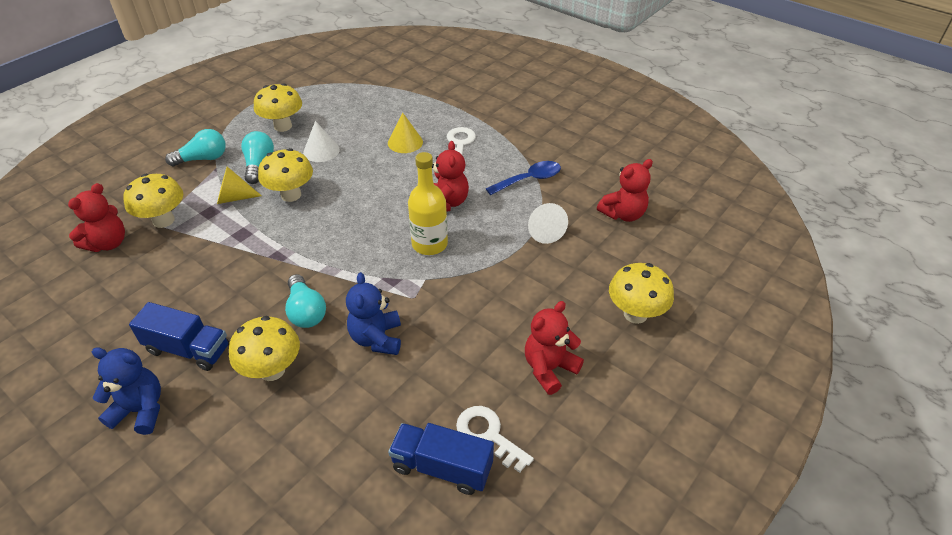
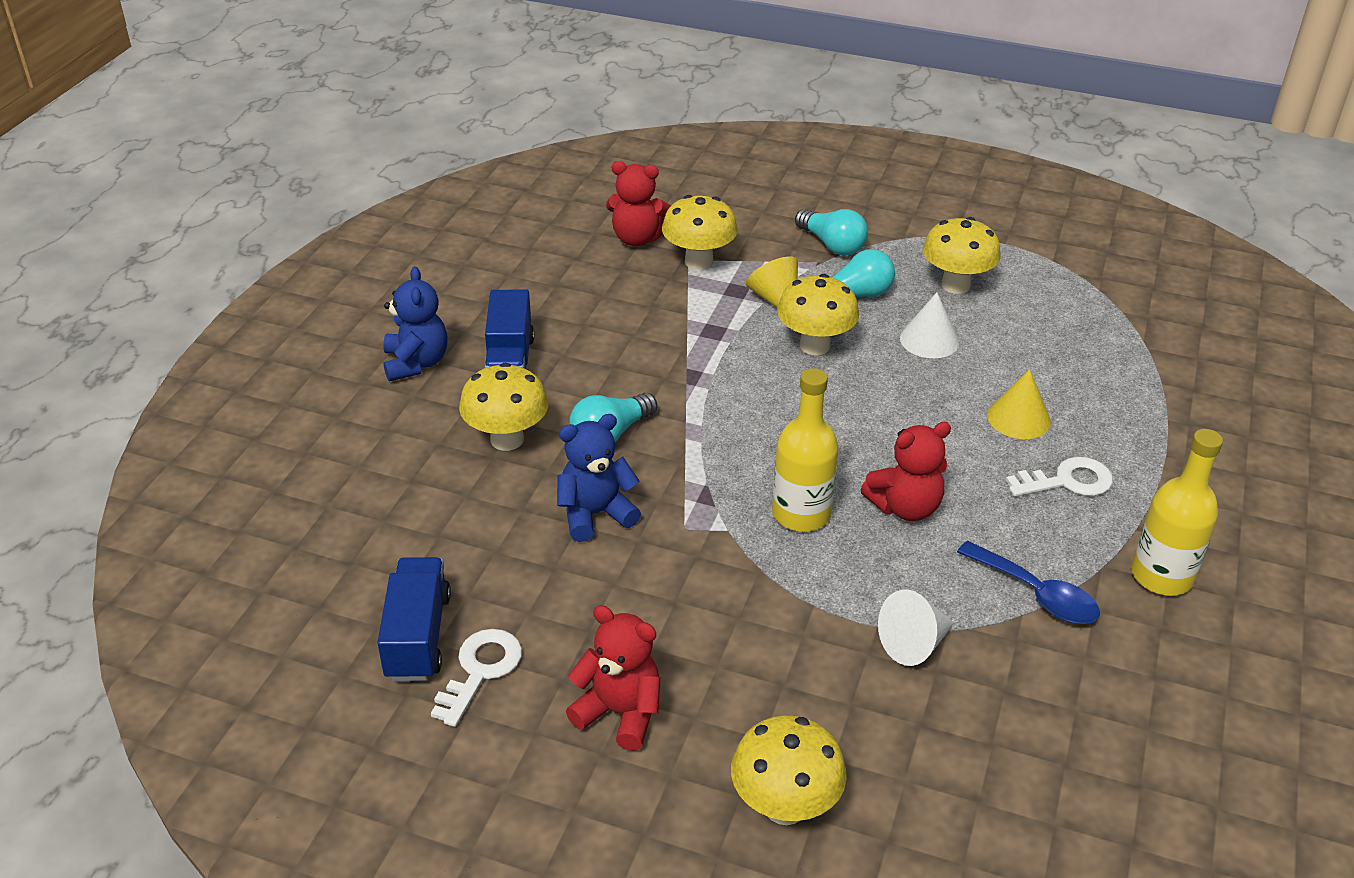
camera: 70 degrees right, 5 degrees down
(535, 139) = (1161, 576): none -> yellow bottle
(623, 214) = (1033, 748): red teddy bear -> none

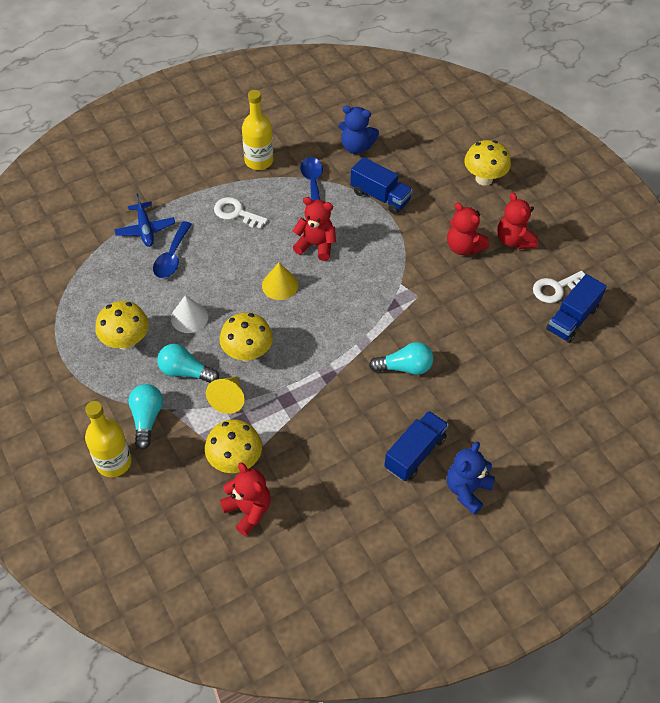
camera: 140 degrees left, 15 degrees up
(507, 439) = (458, 399): yellow mushroom -> none
(595, 514) = (450, 328): blue teddy bear -> blue teddy bear (356, 147)
(692, 644) = (463, 247): none -> red teddy bear
(801, 514) = (362, 270): yellow bottle -> yellow bottle (114, 462)
(914, 643) = (380, 196): white cone -> blue truck
(1018, 418) = (212, 251): yellow cone -> yellow cone (280, 285)
(1050, 383) = (172, 257): none -> blue spoon
(1133, 392) = (145, 229): none -> blue plane

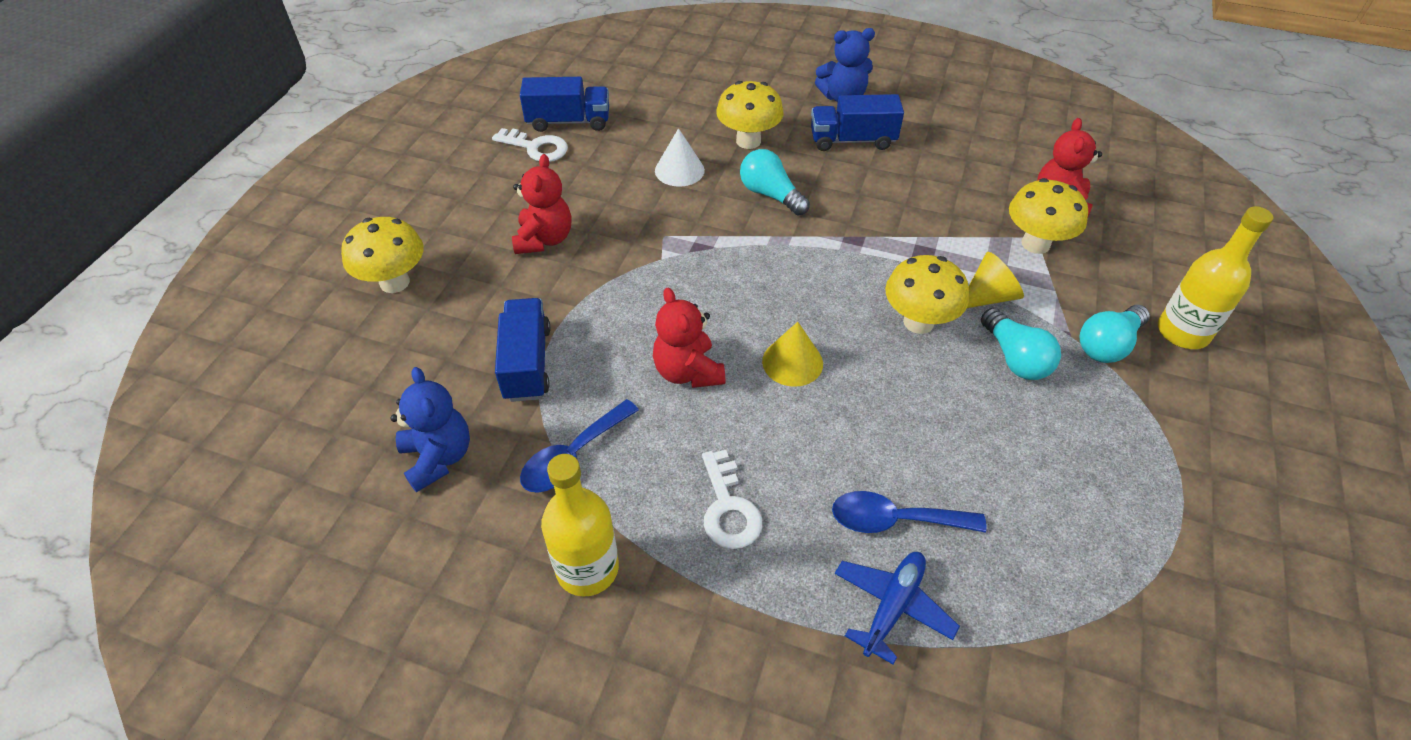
camera: 130 degrees left, 5 degrees down
(126, 341) = (1067, 451): yellow mushroom -> yellow mushroom (748, 141)
(172, 257) = (894, 520): blue spoon -> blue spoon turned 150 degrees counterclockwise
(189, 317) = (950, 415): white cone -> white cone (679, 170)
(514, 240) = (490, 207): red teddy bear -> none

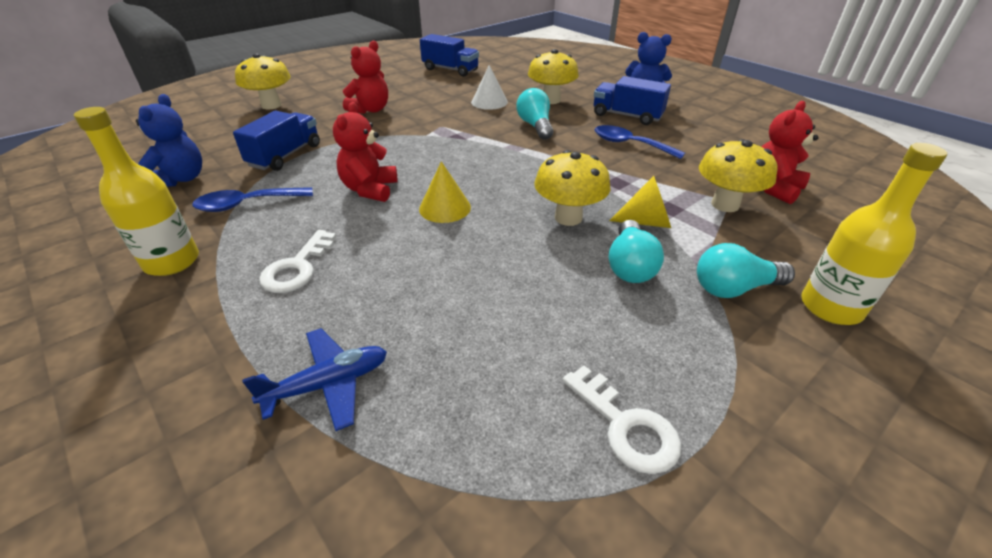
camera: 30 degrees right, 10 degrees down
(536, 148) = (418, 75): white key -> white key (626, 426)
(894, 520) = (403, 327): blue spoon -> blue spoon (629, 144)

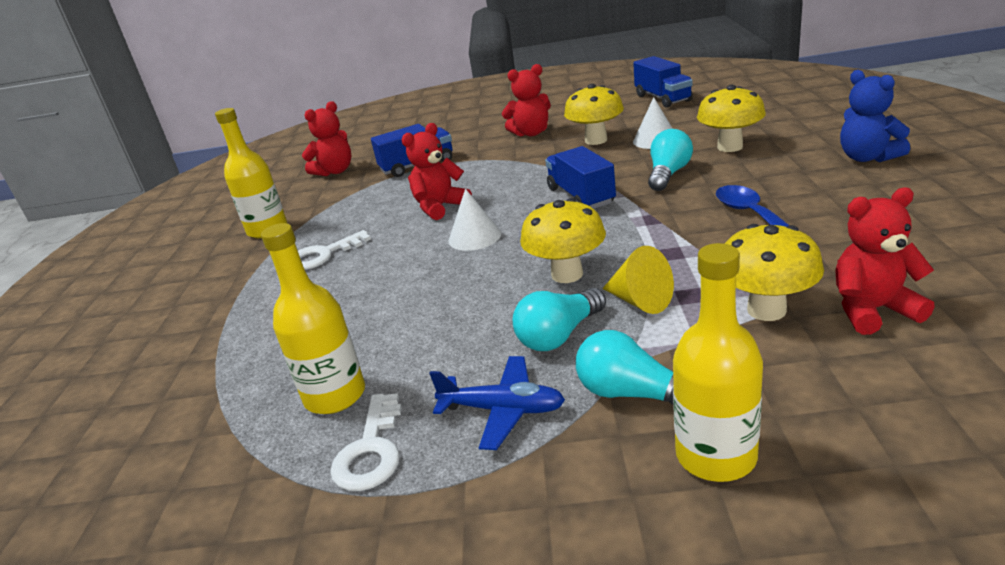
camera: 45 degrees right, 10 degrees down
(181, 179) = (335, 171): blue teddy bear -> red teddy bear
(247, 204) = (349, 200): blue spoon -> none
(271, 105) = (459, 119): yellow mushroom -> yellow mushroom (596, 140)
(328, 384) = (249, 337): blue plane -> blue plane (502, 410)
(445, 208) = (474, 237): yellow cone -> white cone
(519, 396) = (335, 396): none -> yellow bottle
(627, 116) = (802, 180): blue truck -> blue truck (581, 196)

